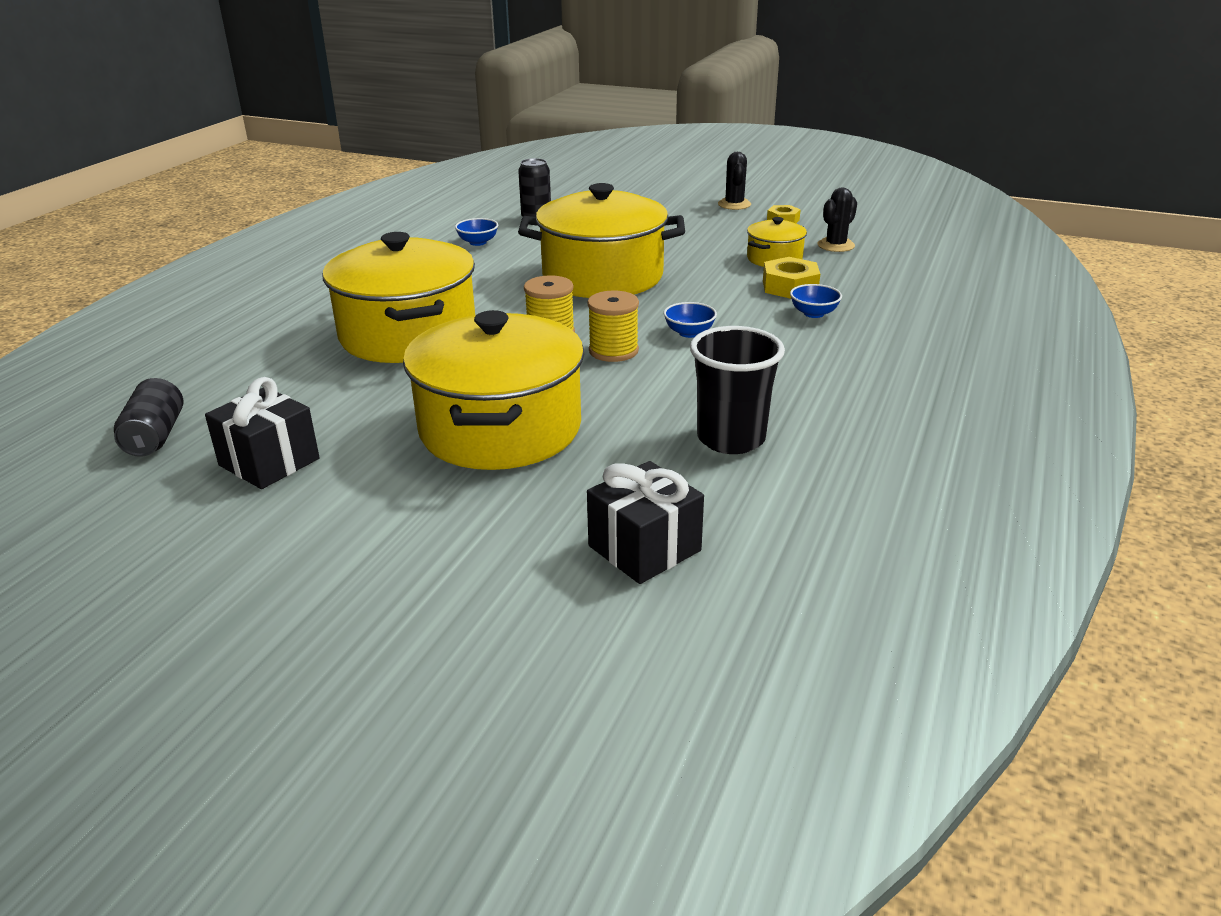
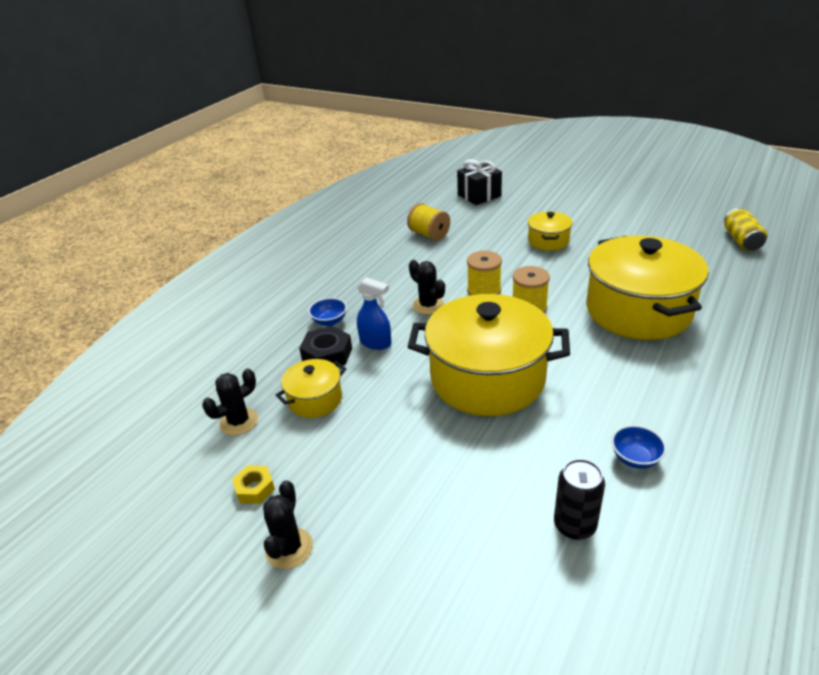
camera: 170 degrees left, 5 degrees up
(155, 436) = (741, 240): black can -> yellow can
(269, 462) = (662, 227): black gift -> none
(500, 429) = (548, 241): yellow pot -> yellow pot, size x0.47
(689, 333) = (428, 305): blue bowl -> black cactus
(731, 439) = (429, 234): black cup -> yellow spool
(739, 297) = (376, 343): none -> blue spray bottle
(790, 287) = (327, 354): yellow nut -> black nut

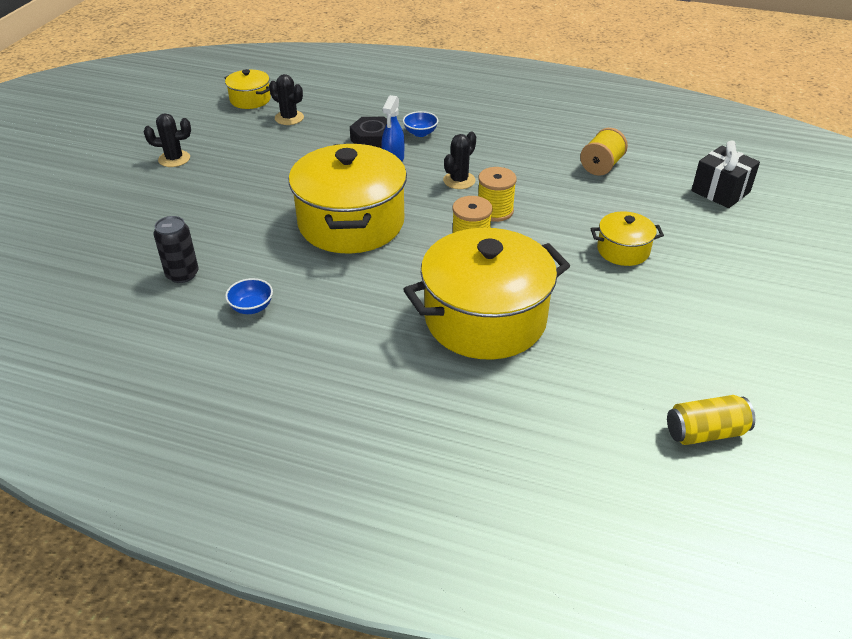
camera: 75 degrees right, 5 degrees up
(255, 488) = (224, 137): yellow nut -> none
(315, 399) = (315, 144): yellow pot -> yellow pot (250, 100)

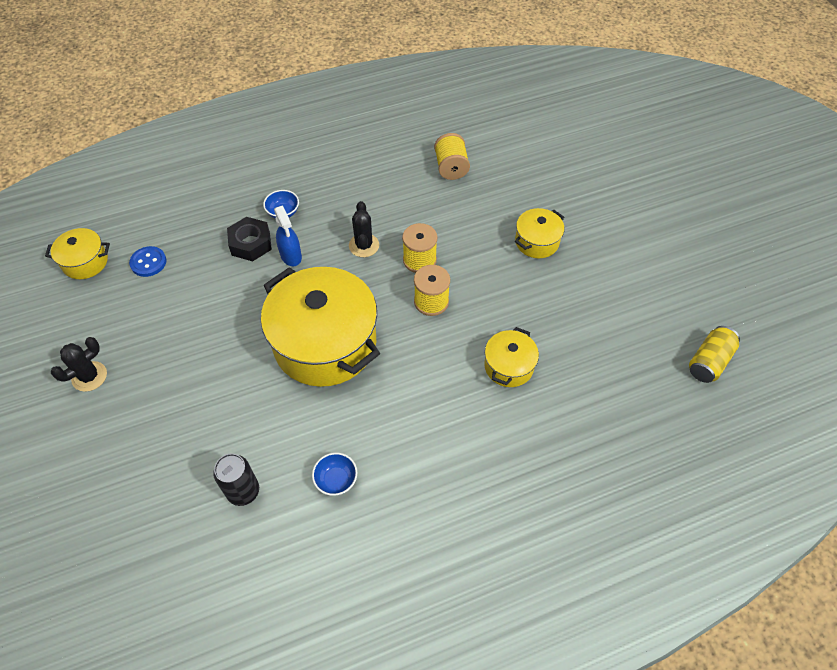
camera: 40 degrees left, 15 degrees up
(289, 118) = (148, 262): black cactus -> blue button
(485, 319) = (508, 366): yellow pot -> yellow pot, size x0.47
(720, 191) = (548, 146): black gift -> none

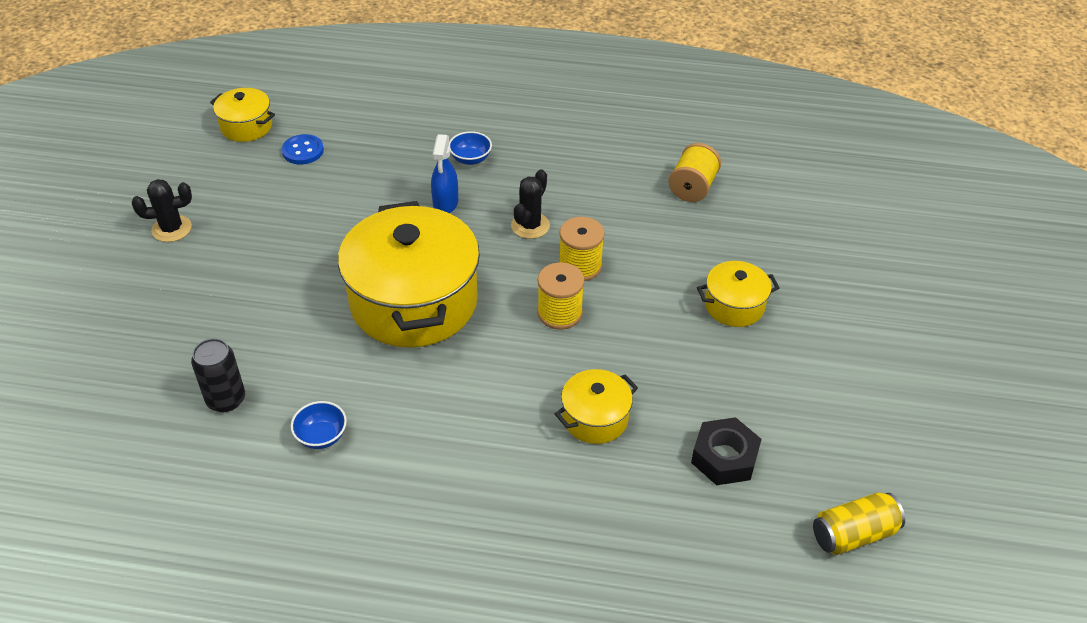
camera: 30 degrees right, 10 degrees down
(251, 243) = (414, 175): black nut -> black nut (724, 457)

